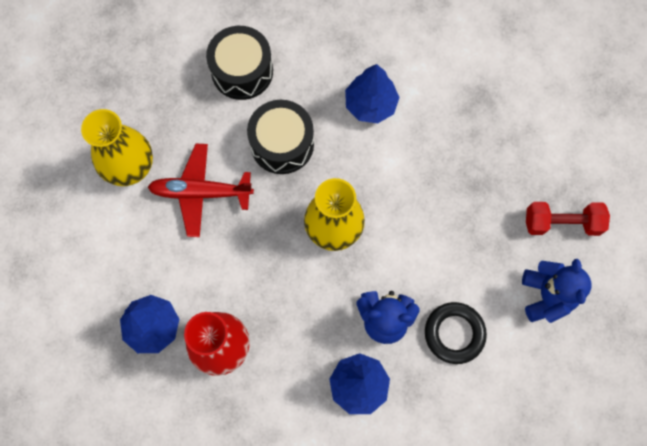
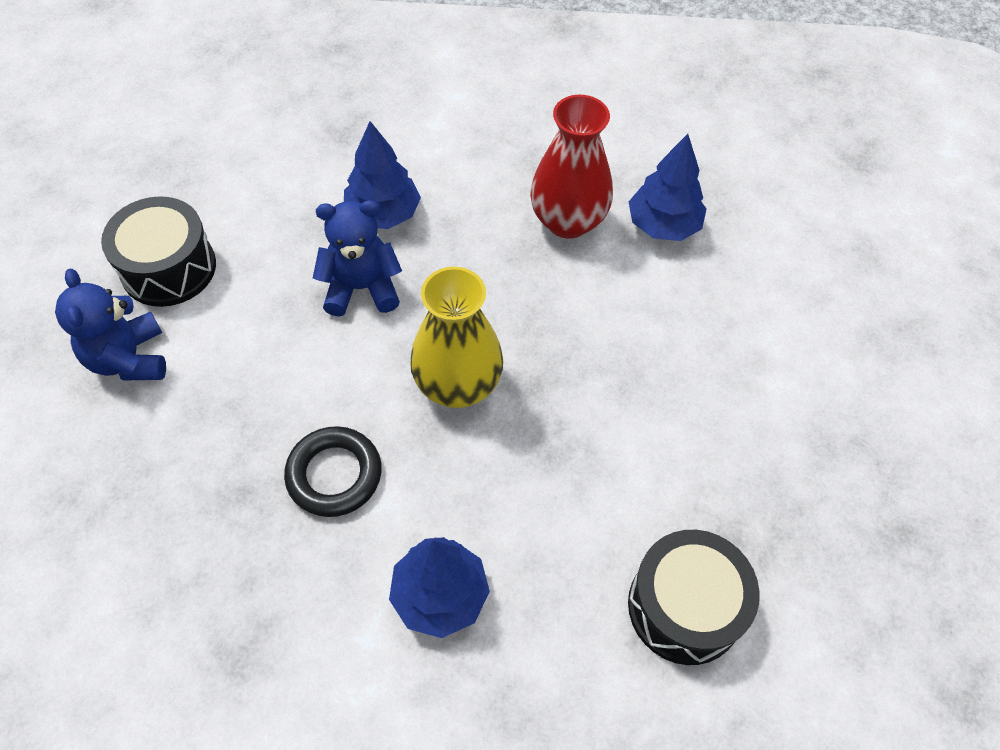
camera: 165 degrees right, 15 degrees down
(130, 166) = (793, 408): yellow vase -> none
(201, 192) = (671, 394): red plane -> none
(282, 144) = (573, 493): black drum -> black drum (168, 268)
(454, 333) = (263, 289): black ring -> black ring (334, 475)
(561, 223) = (98, 464): red dumbbell -> none

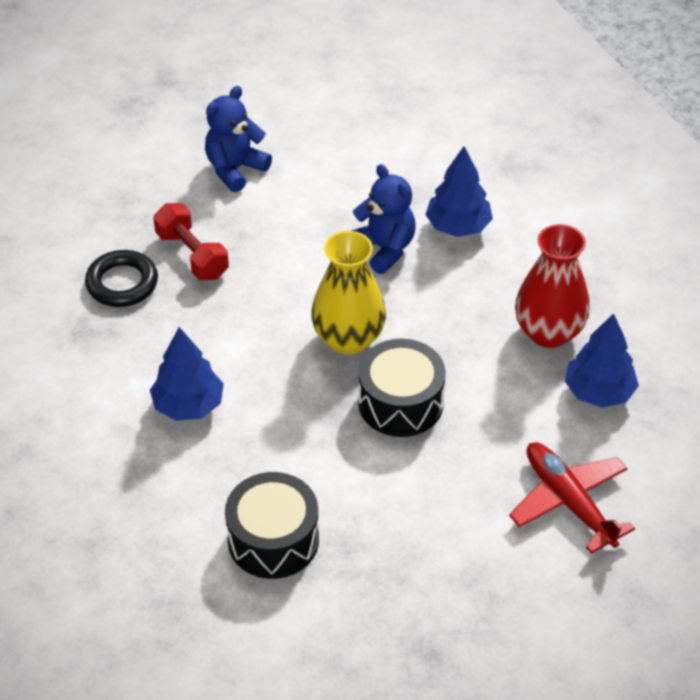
camera: 60 degrees right, 10 degrees down
(168, 268) = (316, 146): black drum -> black drum (400, 403)
(219, 471) = (192, 255): none -> red dumbbell
(334, 475) = (231, 311): black ring -> black ring (122, 283)
(776, 318) = (569, 501): none -> red plane

